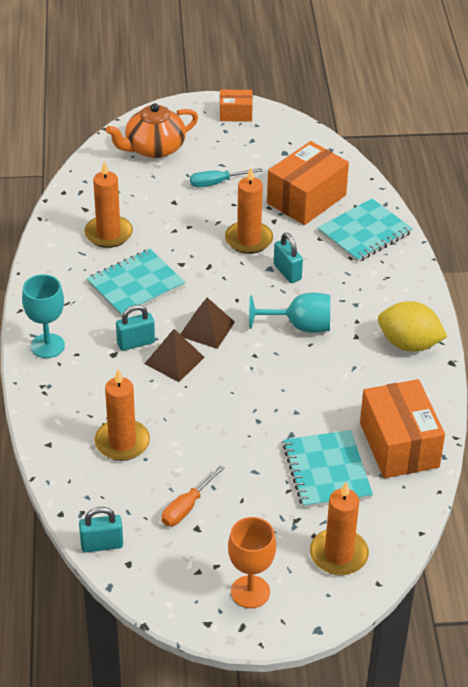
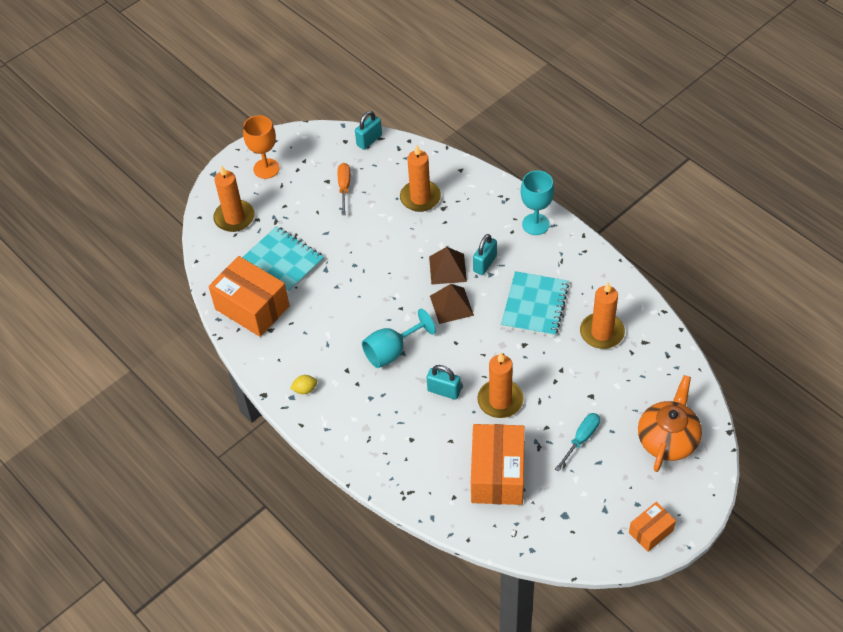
camera: 145 degrees right, 10 degrees up
(364, 232) = (422, 472): turquoise notebook -> none
(409, 344) = (305, 389): yellow lemon -> yellow lemon, size x0.44

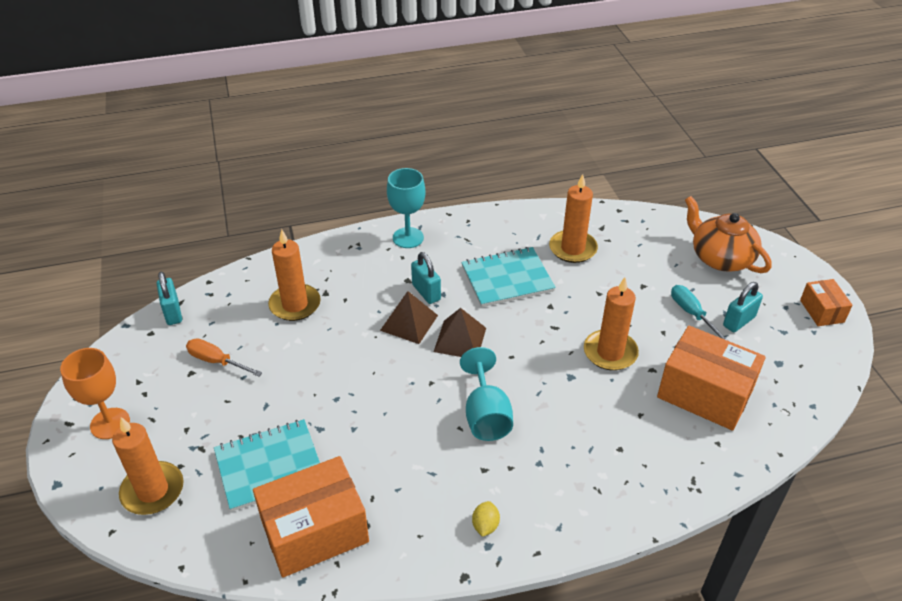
camera: 65 degrees left, 10 degrees down
(444, 391) = (570, 392): turquoise padlock -> turquoise padlock (739, 321)
(534, 305) = (507, 279): turquoise notebook -> turquoise notebook turned 60 degrees counterclockwise

